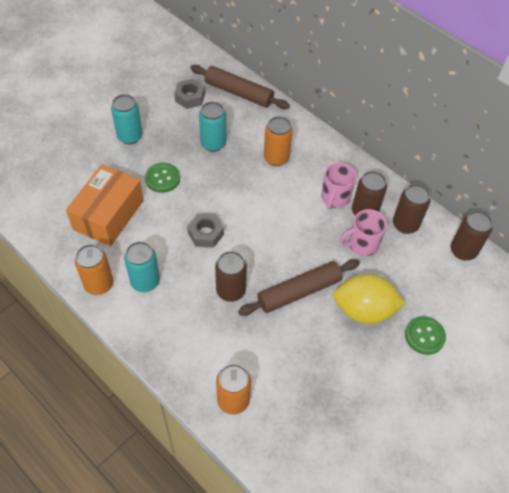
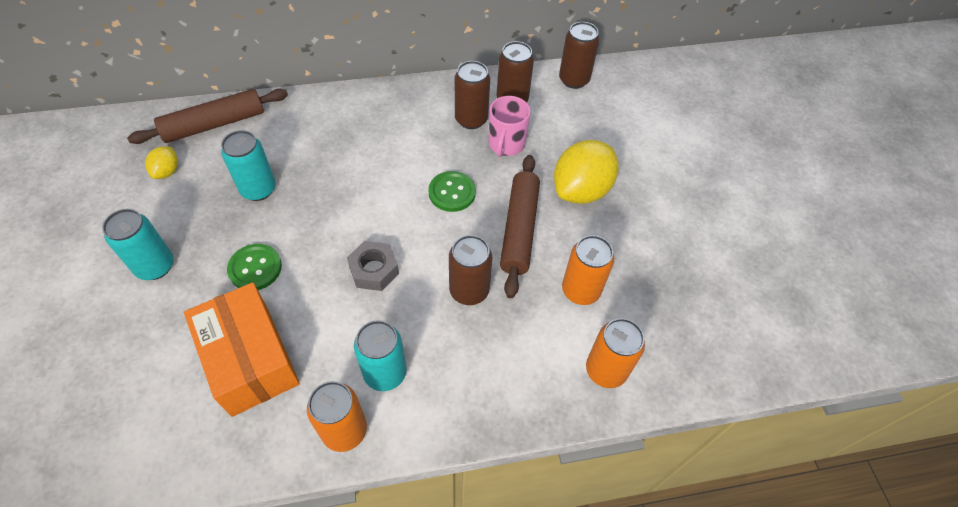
camera: 55 degrees left, 0 degrees up
(190, 97) = (167, 171): grey nut -> yellow lemon
(276, 158) = (337, 146): orange can -> orange can (580, 290)
(335, 198) = (433, 131): pink mug -> none
(424, 336) = (641, 163): green button -> green button (452, 192)

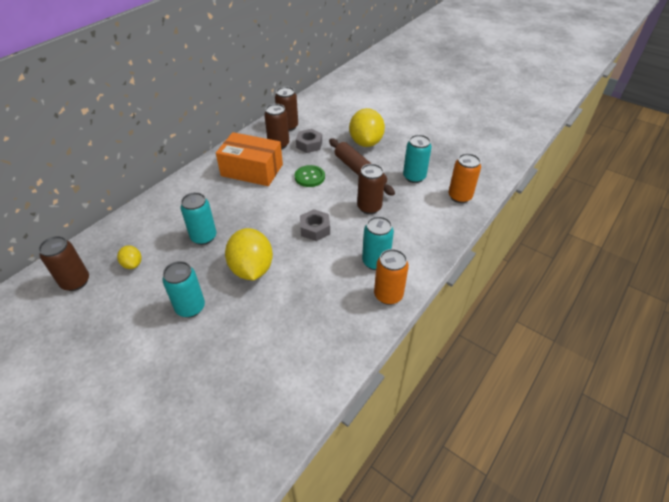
camera: 40 degrees left, 10 degrees down
(214, 124) = (132, 226): brown rolling pin -> none
(250, 359) = (304, 304): orange box -> orange box (252, 170)
(255, 268) = (251, 269): green button -> yellow lemon
(506, 144) = (309, 145): pink mug -> grey nut
(574, 80) = (306, 104): brown can -> brown can (75, 282)
(580, 290) = (414, 177): orange can -> turquoise can

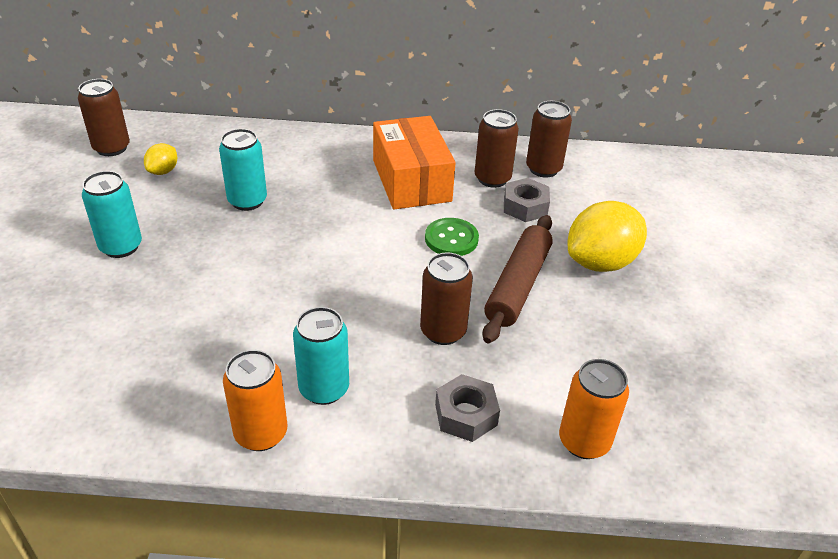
camera: 55 degrees right, 5 degrees down
(251, 269) = (219, 267): yellow lemon -> none
(315, 229) = (343, 292): grey nut -> grey nut (466, 414)
(414, 177) = (574, 356): turquoise can -> none

